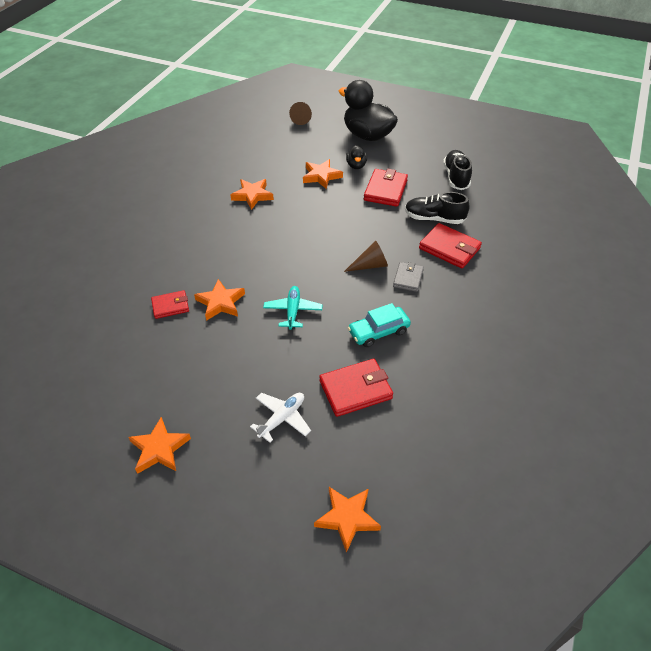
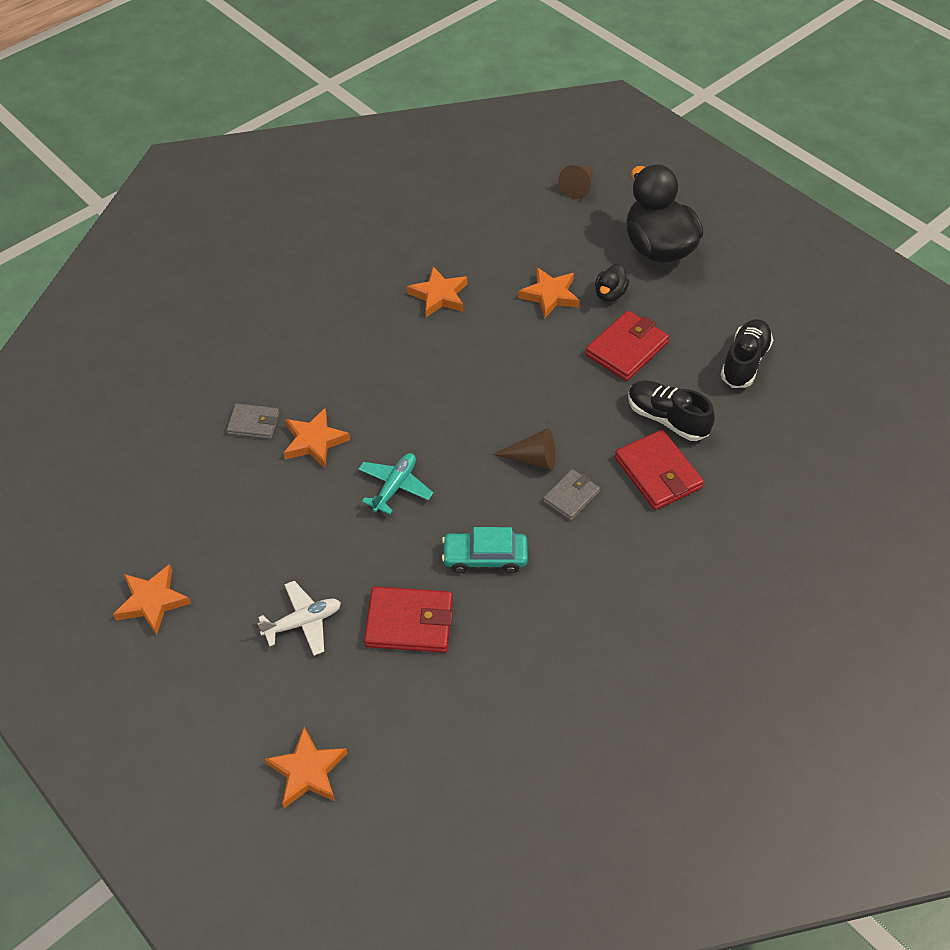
camera: 25 degrees right, 5 degrees up
(170, 306) = (253, 423): red wallet -> grey wallet

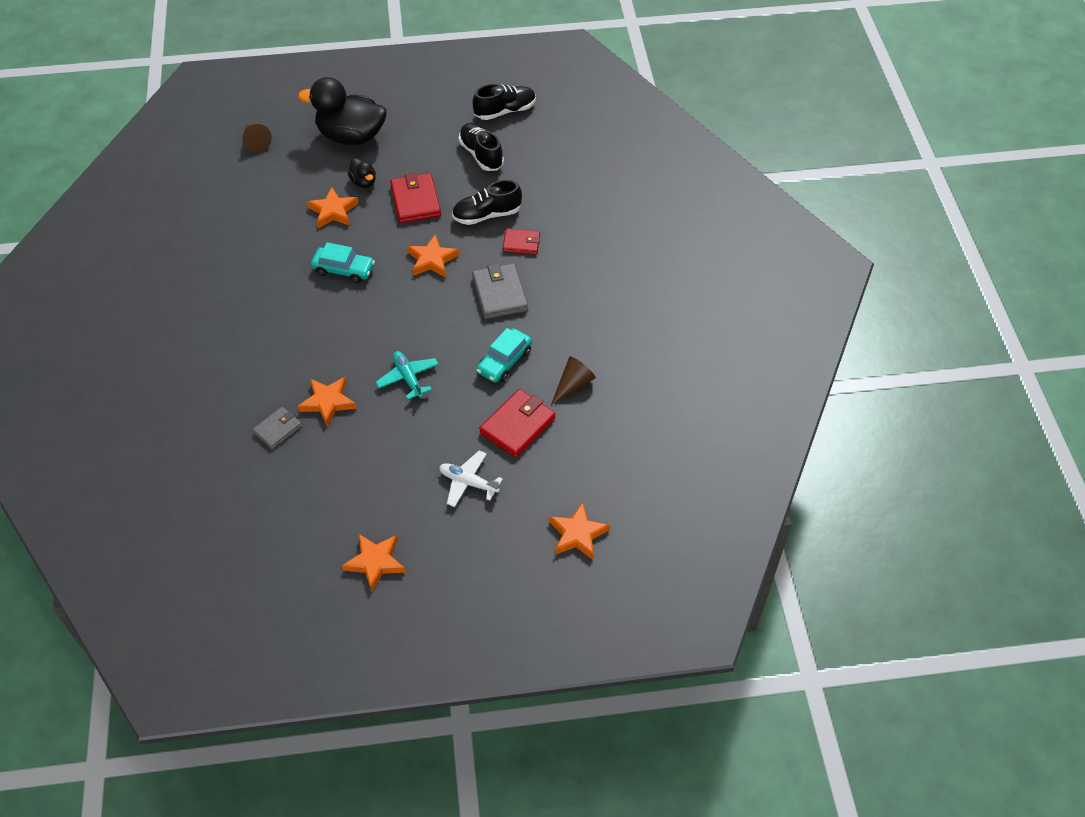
camera: 55 degrees left, 0 degrees up
(303, 622) = (468, 482): white plane -> white plane turned 75 degrees counterclockwise
(439, 296) = (271, 267): orange star -> orange star (432, 260)
(485, 350) = (344, 269): none -> turquoise car
(532, 458) = (454, 296): brown cone -> brown cone (573, 385)
(571, 496) = (500, 294): grey wallet -> grey wallet, size x1.61
(657, 473) = (521, 243): red wallet -> red wallet, size x0.62
(827, 344) = (505, 111): none -> black shoe

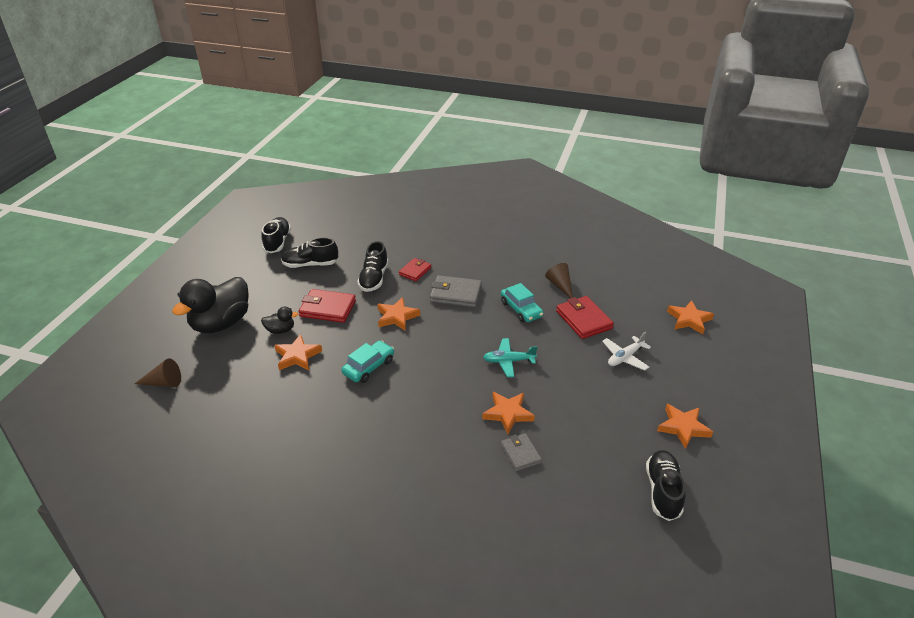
camera: 65 degrees left, 15 degrees down
(274, 560) = (663, 491): none -> black shoe

